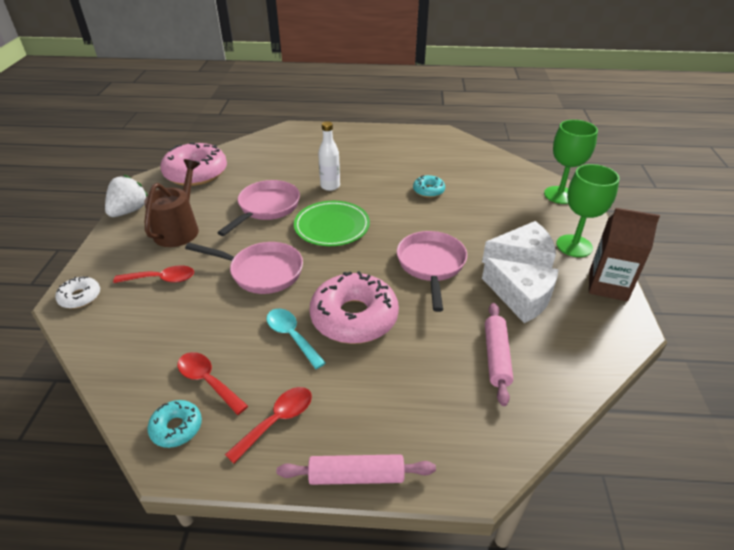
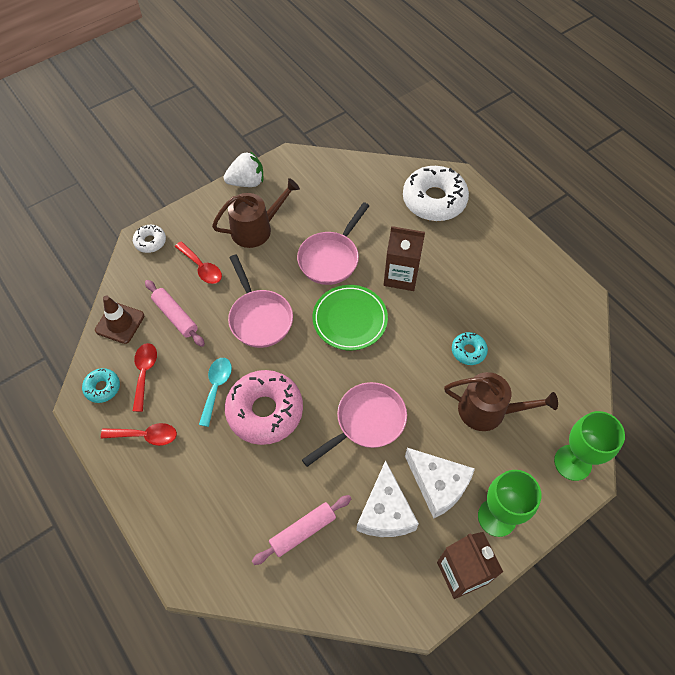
camera: 50 degrees right, 20 degrees up
(126, 369) = (120, 323): none -> brown traffic cone
(196, 173) = (327, 176): pink donut -> none
(266, 208) = (331, 258): pink pan -> pink pan turned 135 degrees clockwise
(293, 144) = (434, 200): none -> white donut
(330, 186) = (401, 276): white bottle -> brown carton
(356, 476) = (140, 509): pink rolling pin -> pink rolling pin (175, 316)
(485, 206) = (488, 410): none -> brown watering can

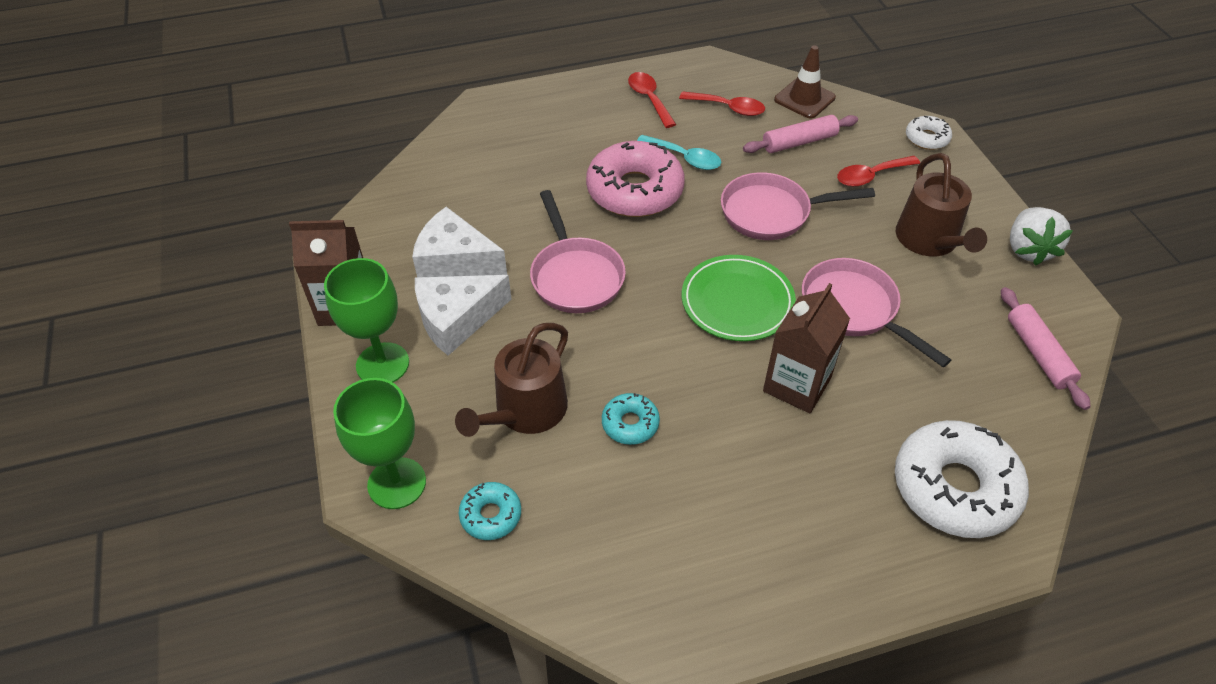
camera: 110 degrees right, 10 degrees down
(102, 387) = (722, 77): turquoise donut -> turquoise donut (491, 515)
(146, 436) = (649, 99): red spoon -> red spoon turned 135 degrees clockwise
(303, 531) = (477, 189): pink rolling pin -> pink rolling pin (1038, 353)

